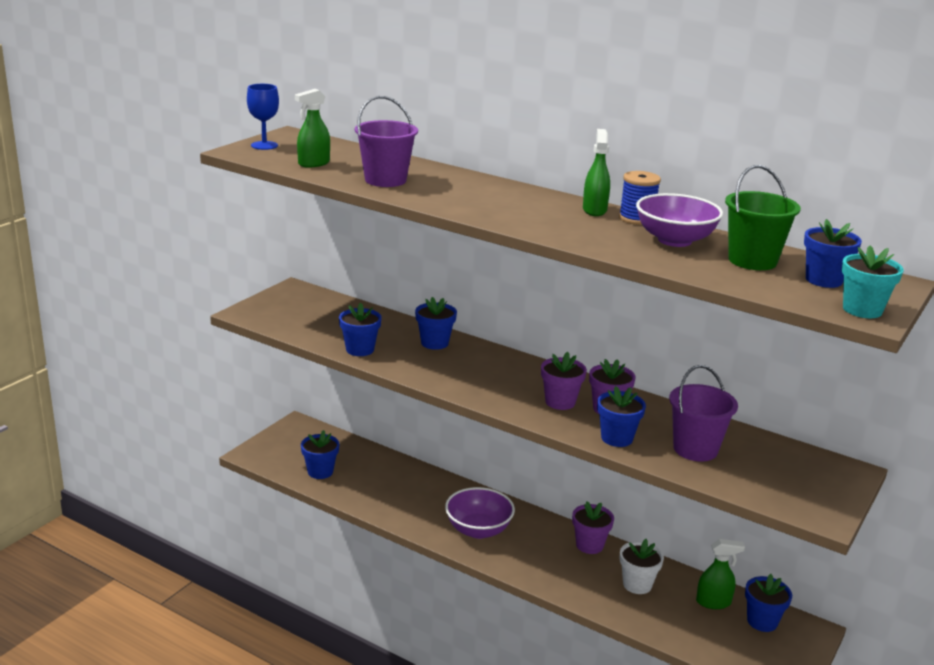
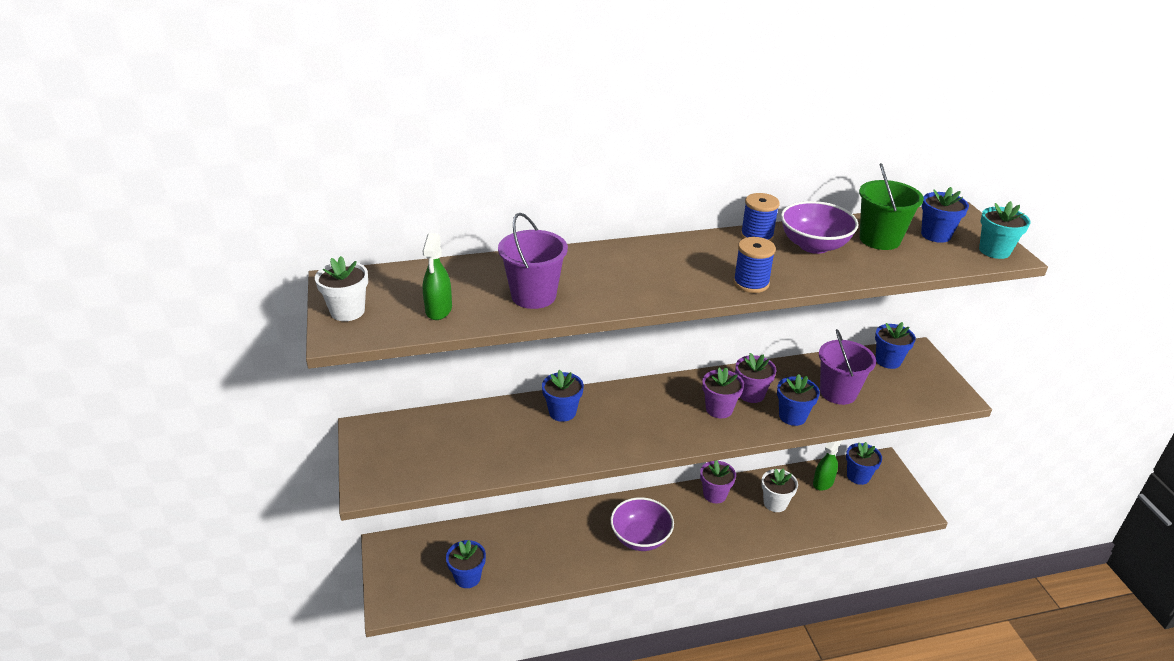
camera: 45 degrees left, 10 degrees up
(264, 145) = (347, 311): blue goblet -> white flower pot
(360, 349) = (522, 459): blue flower pot -> blue flower pot (888, 361)
(558, 234) = (751, 283): none -> blue spool
(594, 210) = (720, 242): green spray bottle -> none

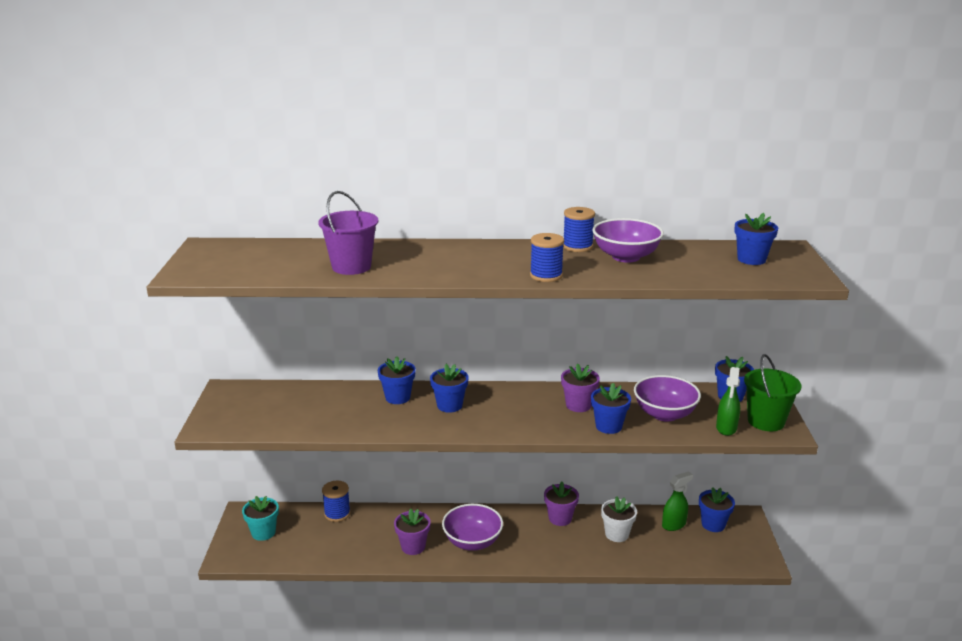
camera: 15 degrees right, 10 degrees down
(347, 311) = (198, 262): white flower pot -> none
(438, 310) = (268, 268): green spray bottle -> green spray bottle (726, 428)
(467, 577) = (302, 547): blue flower pot -> blue flower pot (449, 405)
(488, 529) = (337, 514): none -> blue spool
(719, 409) = (541, 412): purple flower pot -> purple flower pot (413, 547)
(838, 392) = (664, 414): purple bucket -> purple bowl
(879, 239) = (693, 258): green bucket -> green bucket (766, 421)
(994, 251) = (801, 274): turquoise flower pot -> turquoise flower pot (263, 532)

